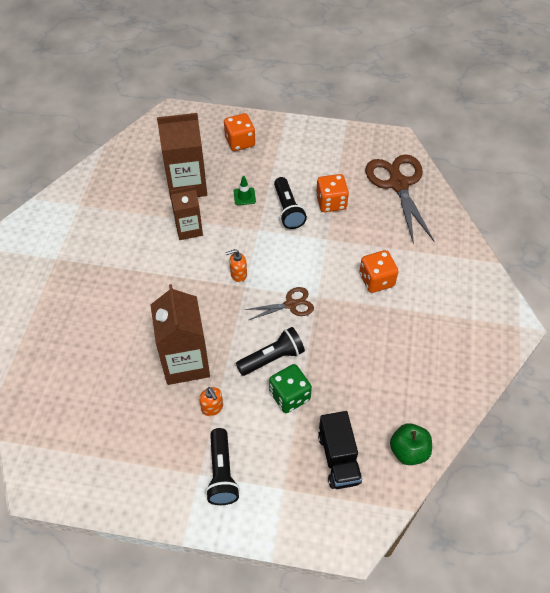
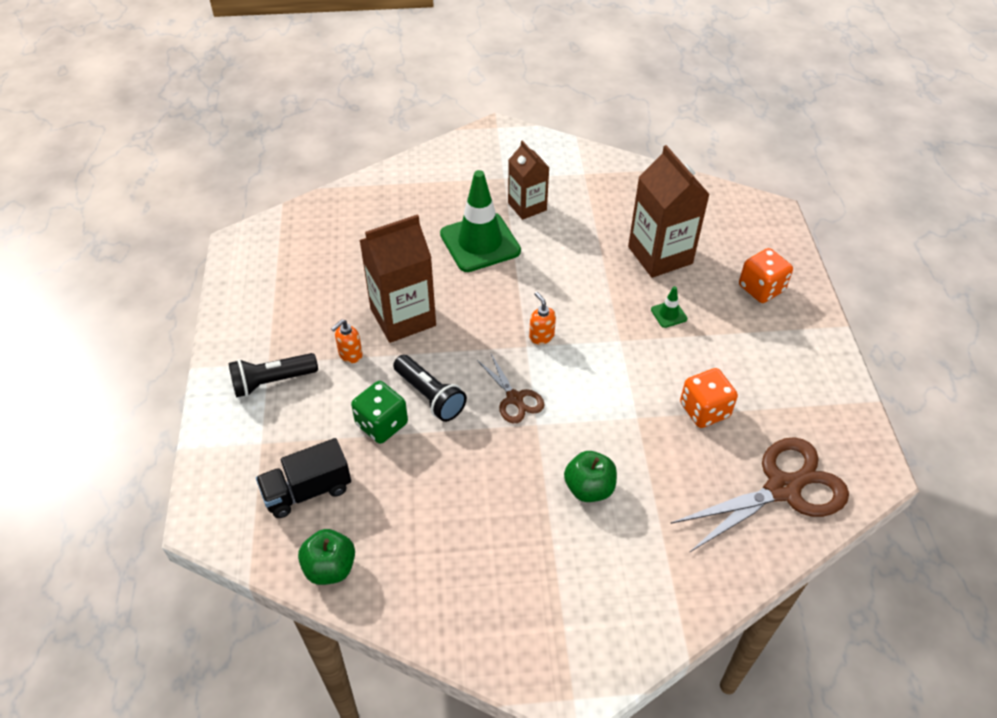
camera: 75 degrees right, 5 degrees down
(125, 292) = (480, 243): none -> green traffic cone
(189, 229) = (591, 274): brown carton -> brown carton (527, 206)
(288, 210) = (668, 364): black flashlight -> none
(376, 280) = (589, 488): orange dice -> green apple

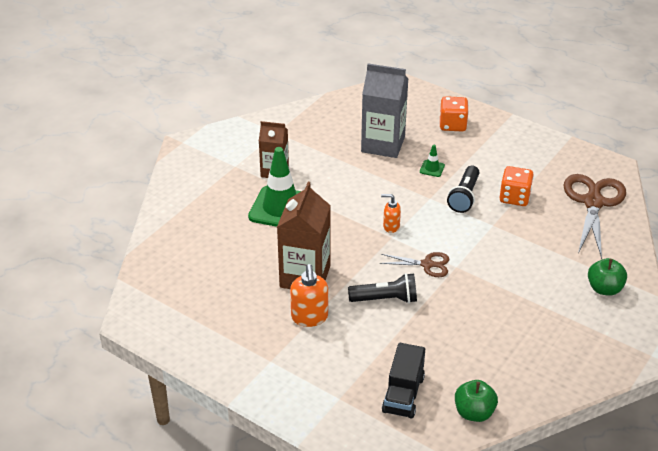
camera: 50 degrees left, 10 degrees down
(272, 381) = (290, 367): black flashlight -> black flashlight (464, 197)
(350, 355) = (309, 317): orange soap dispenser -> orange soap dispenser, size x1.64
(381, 424) = (385, 332): green dice -> none
(589, 488) = (523, 272): green apple -> green apple (604, 289)
(660, 255) = (383, 144): brown carton -> grey carton

